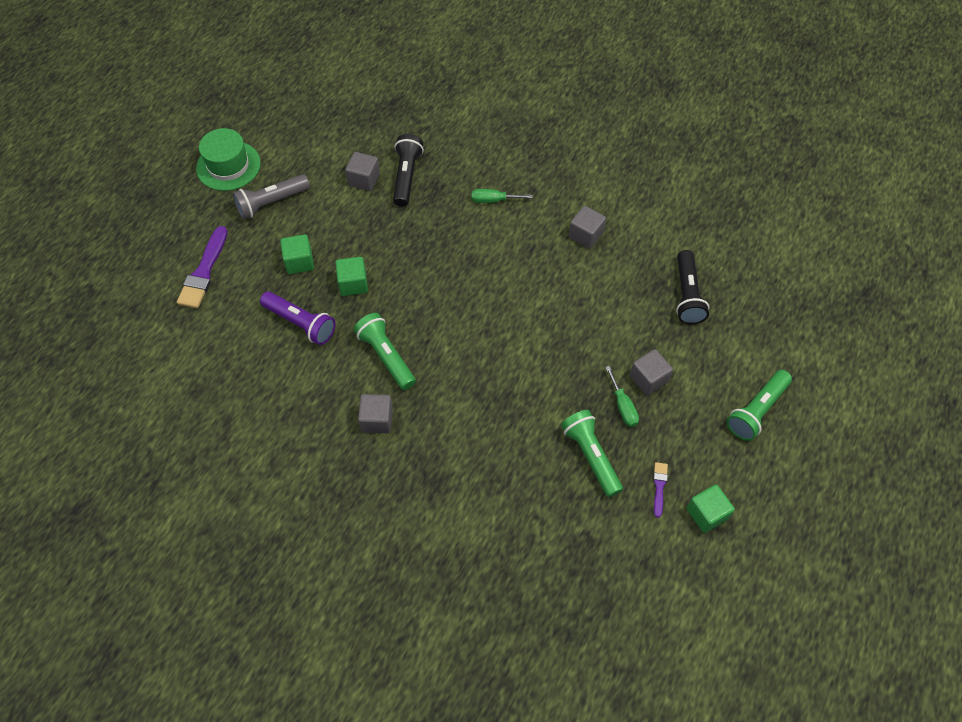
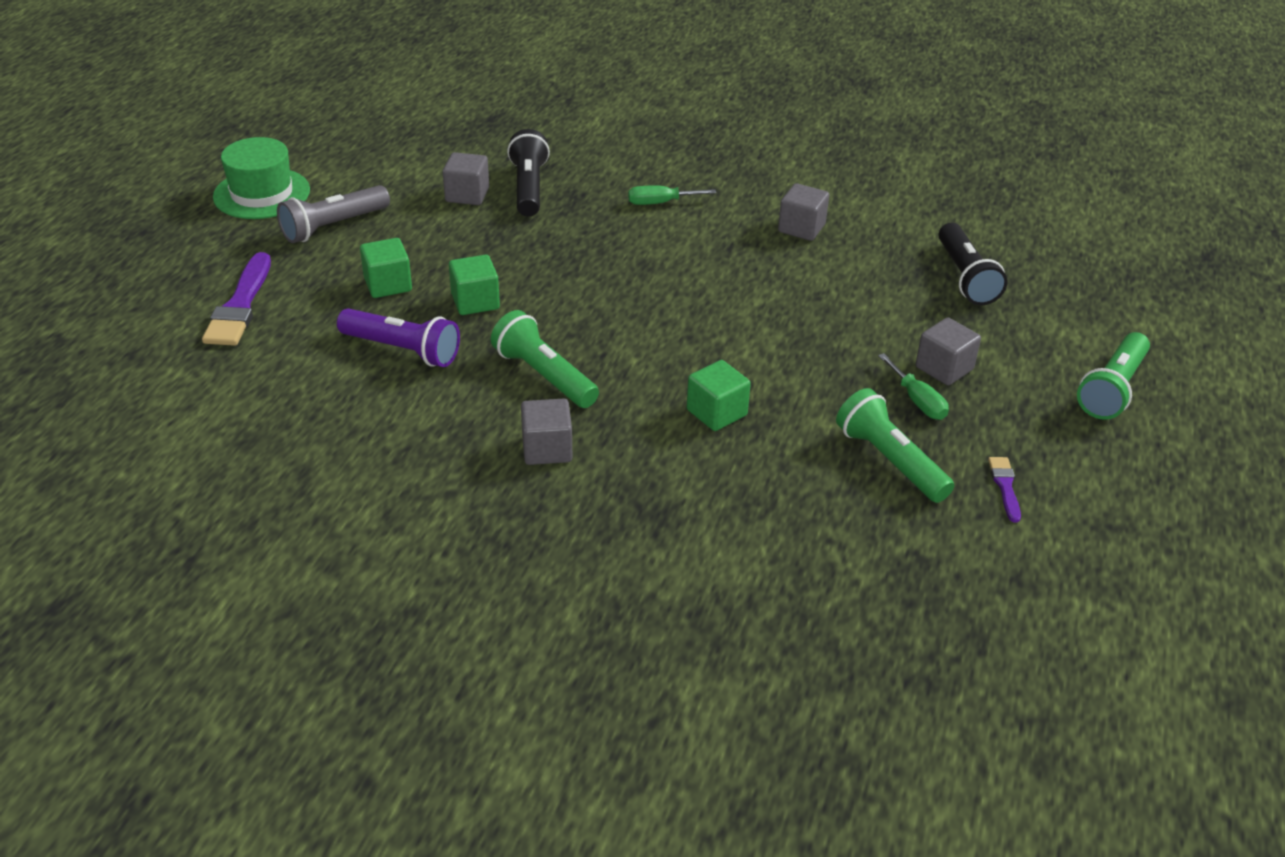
camera: 10 degrees left, 20 degrees down
(706, 514) = (1087, 511): green cube -> green cube (716, 412)

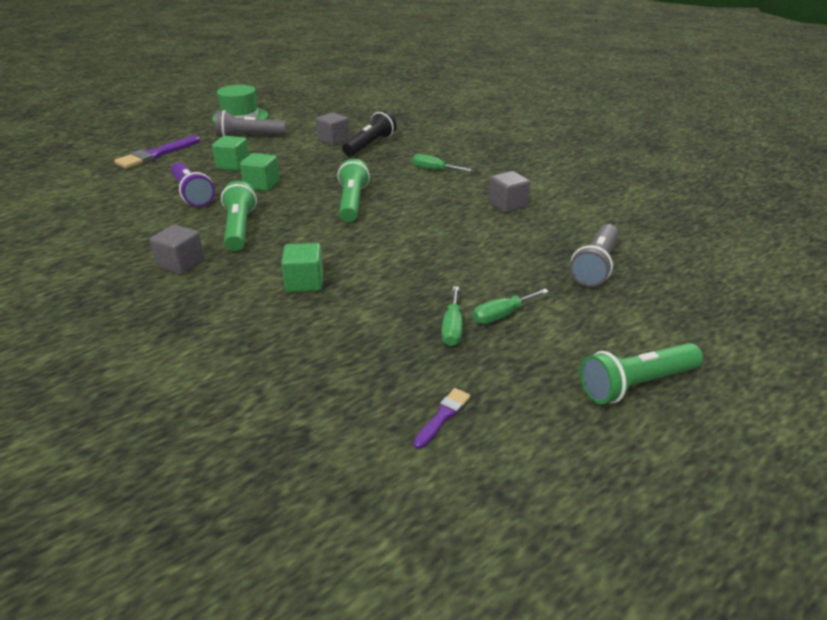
camera: 35 degrees right, 5 degrees down
(890, 461) = (376, 358): green flashlight -> green flashlight (352, 203)
(944, 368) = (502, 315): grey cube -> green screwdriver
(965, 277) = (595, 266): black flashlight -> grey flashlight

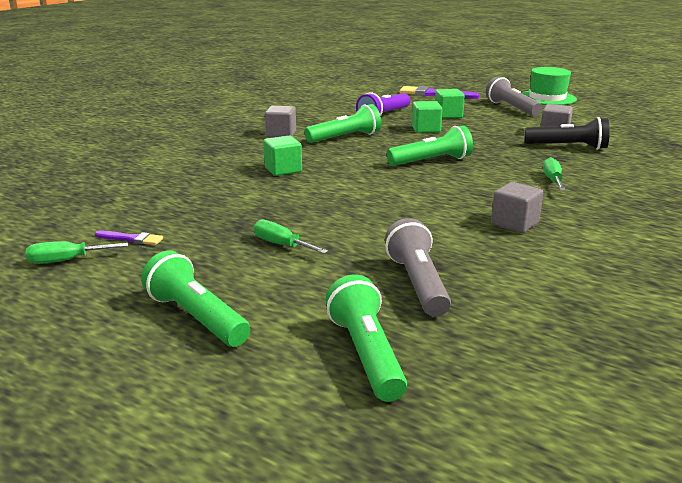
camera: 70 degrees right, 10 degrees down
(452, 328) = (249, 227): green screwdriver -> green screwdriver (66, 260)
(595, 266) = (417, 283): grey flashlight -> grey flashlight turned 75 degrees clockwise
(696, 309) = (366, 354): none -> green flashlight

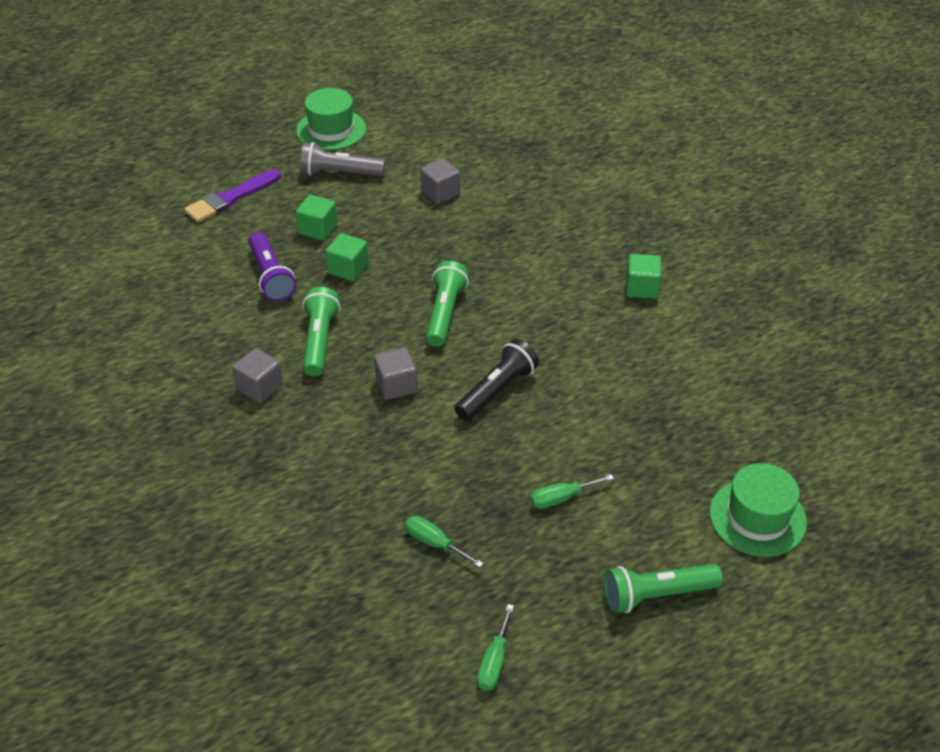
camera: 60 degrees left, 20 degrees up
(131, 239) = (476, 601): purple brush -> none
(283, 169) = (378, 429): green cube -> green cube (641, 288)
(366, 354) = (757, 517): green flashlight -> green hat
(417, 283) = (680, 445): grey flashlight -> none
(514, 223) = (618, 338): grey cube -> grey cube (396, 385)
(552, 180) = (550, 265): green screwdriver -> green screwdriver (434, 543)
(567, 147) = (483, 208): black flashlight -> black flashlight (497, 391)

